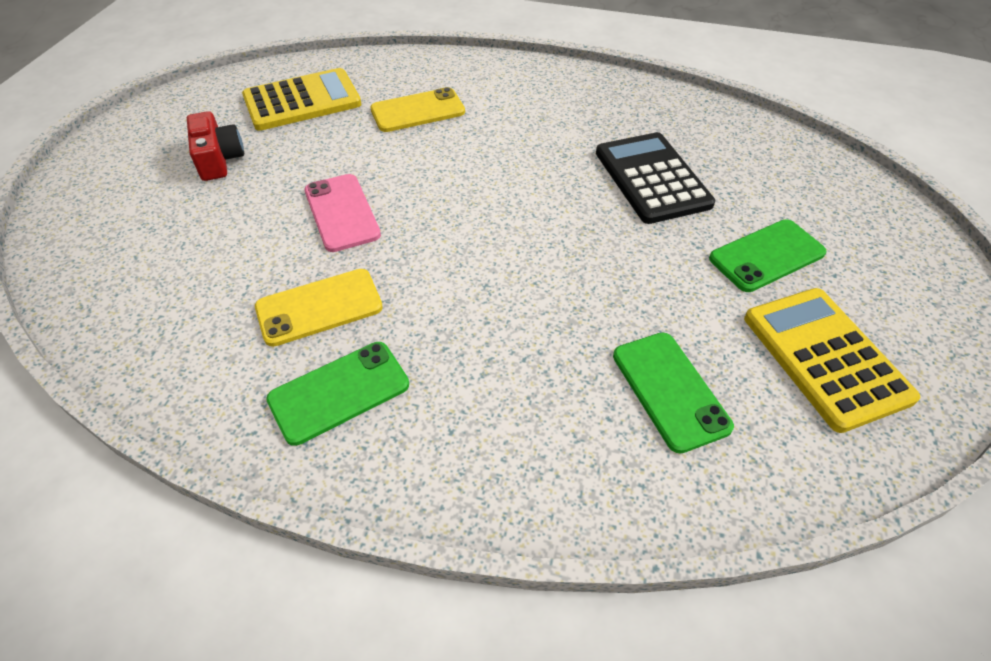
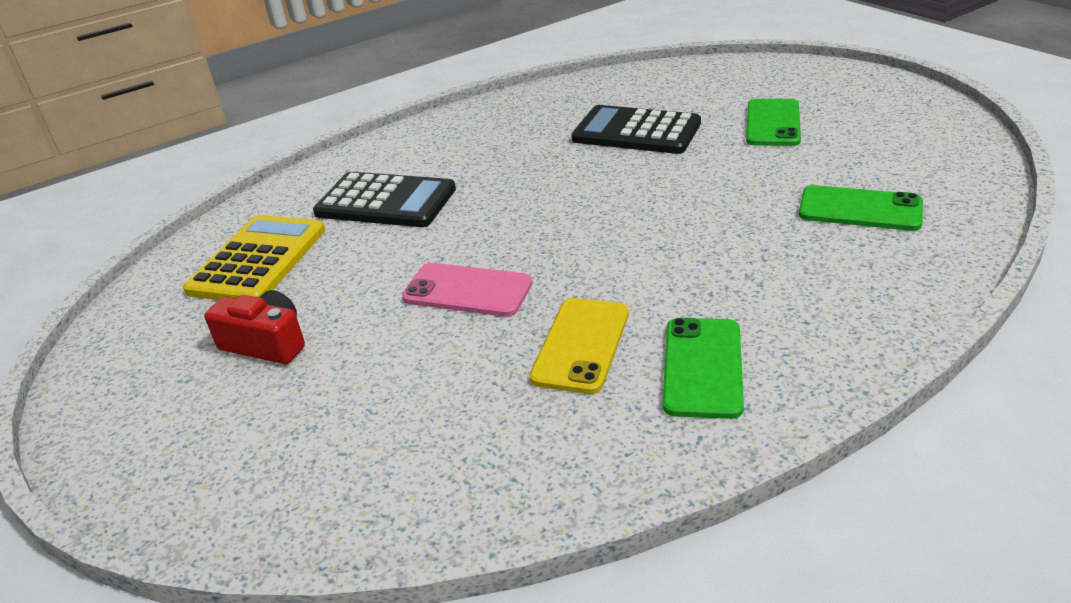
camera: 45 degrees left, 15 degrees down
(417, 111) = (386, 202): yellow phone -> black calculator
(825, 357) = (887, 142): yellow calculator -> none

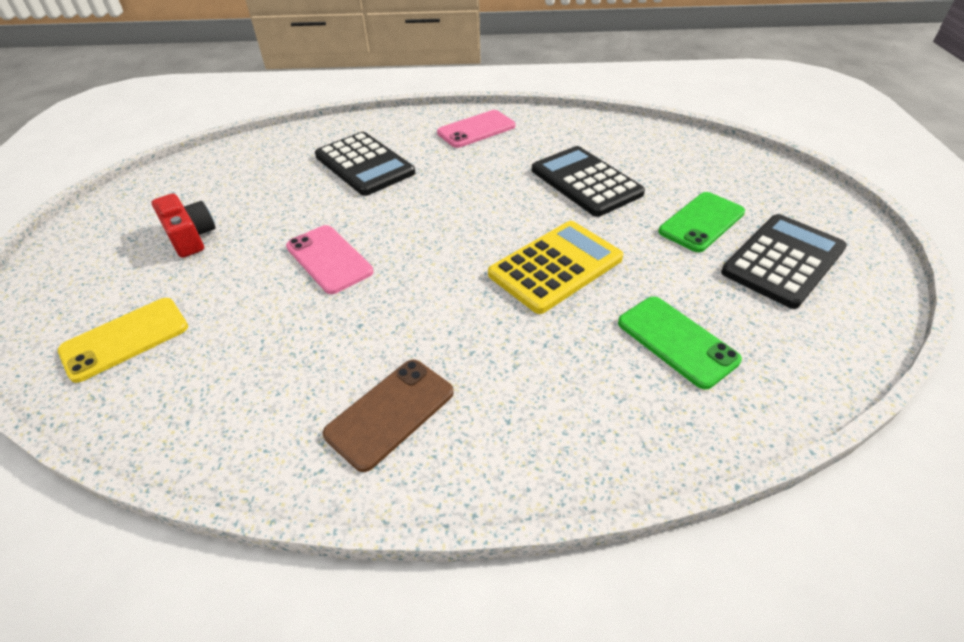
camera: 30 degrees right, 10 degrees up
(258, 260) = (253, 174): yellow calculator -> yellow calculator (555, 266)
(468, 129) = (476, 129): none -> pink phone
(581, 345) = (341, 344): yellow phone -> yellow phone (125, 339)
(702, 367) = (390, 413): green phone -> brown phone
(866, 125) = (783, 261): none -> black calculator

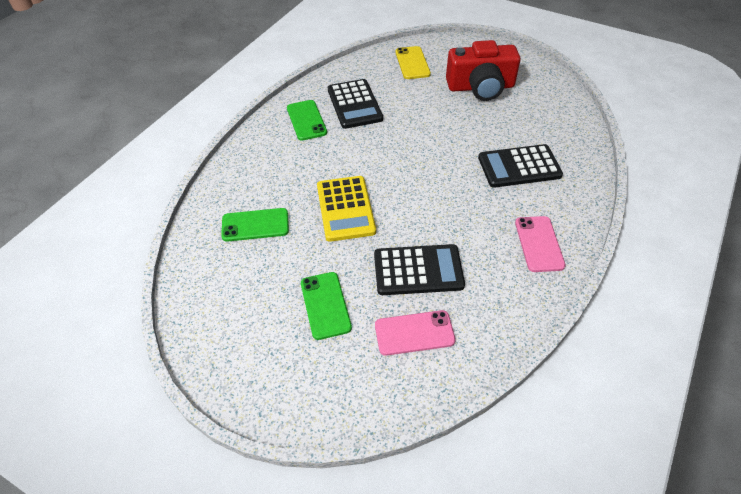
camera: 120 degrees right, 5 degrees up
(190, 237) = (480, 87): red camera -> red camera, size x1.81
(329, 259) = (423, 127): pink phone -> pink phone (414, 333)
(390, 413) = (306, 120): brown phone -> green phone
(783, 261) = (258, 319): black calculator -> black calculator (354, 104)

